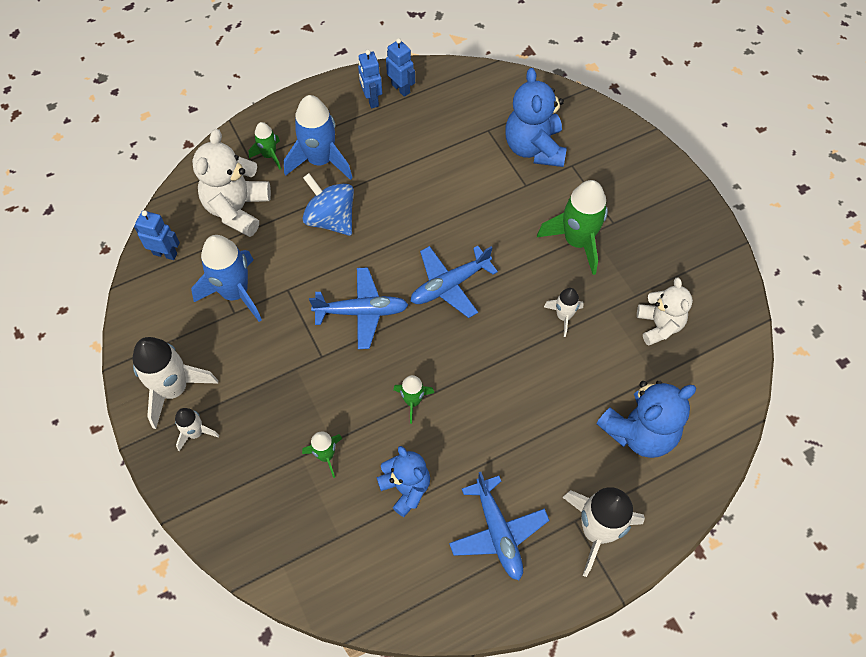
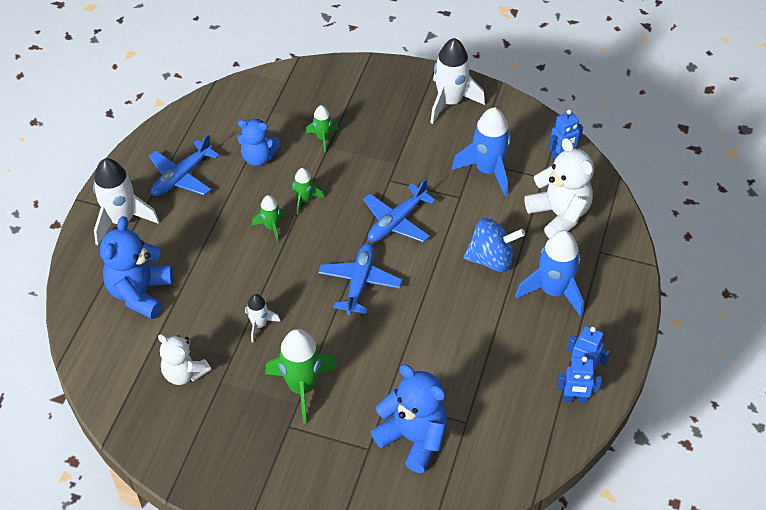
camera: 135 degrees right, 10 degrees down
(195, 433) = (409, 94): white rocket -> none
(269, 155) = (591, 265): green rocket -> green rocket (271, 227)
(498, 532) = (181, 177): blue plane -> blue plane turned 75 degrees counterclockwise

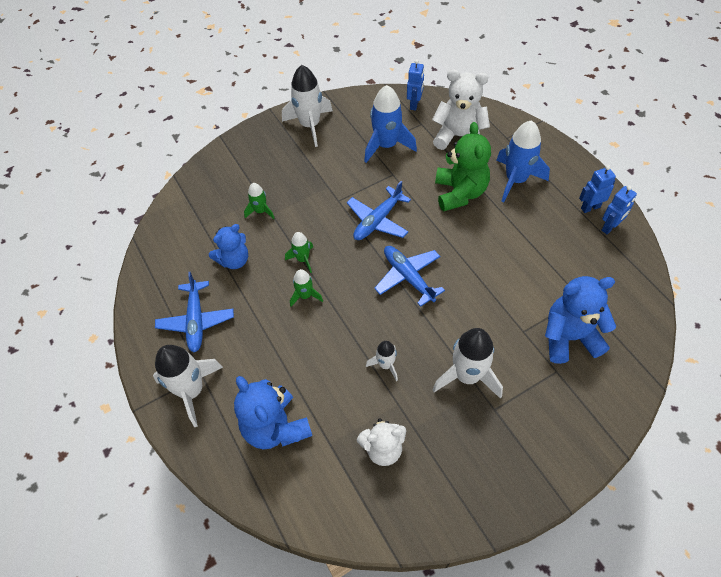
camera: 45 degrees left, 5 degrees up
(302, 387) = (467, 376): green rocket -> white rocket
(396, 222) = (377, 221): blue plane -> blue plane turned 45 degrees clockwise
(491, 259) = (460, 193): blue spinning top -> green teddy bear

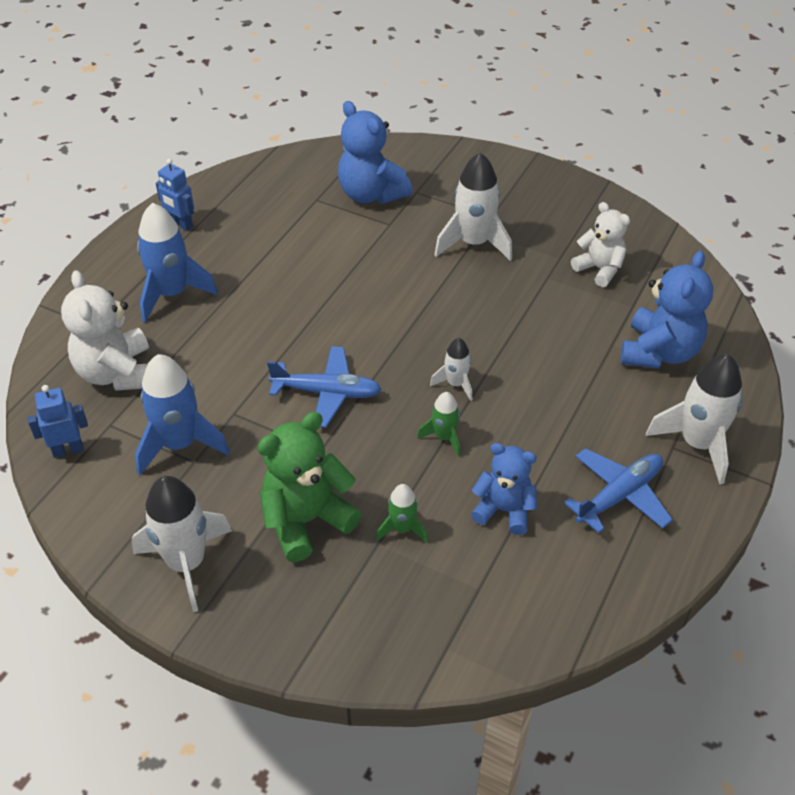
camera: 125 degrees left, 10 degrees down
(305, 296) = (492, 408): green rocket -> none
(385, 365) = (515, 302): white rocket -> white rocket (456, 384)
(408, 277) = (392, 330): blue plane -> none
(460, 193) = (226, 335): green teddy bear -> green teddy bear (306, 520)
(610, 227) = (203, 204): blue robot -> none

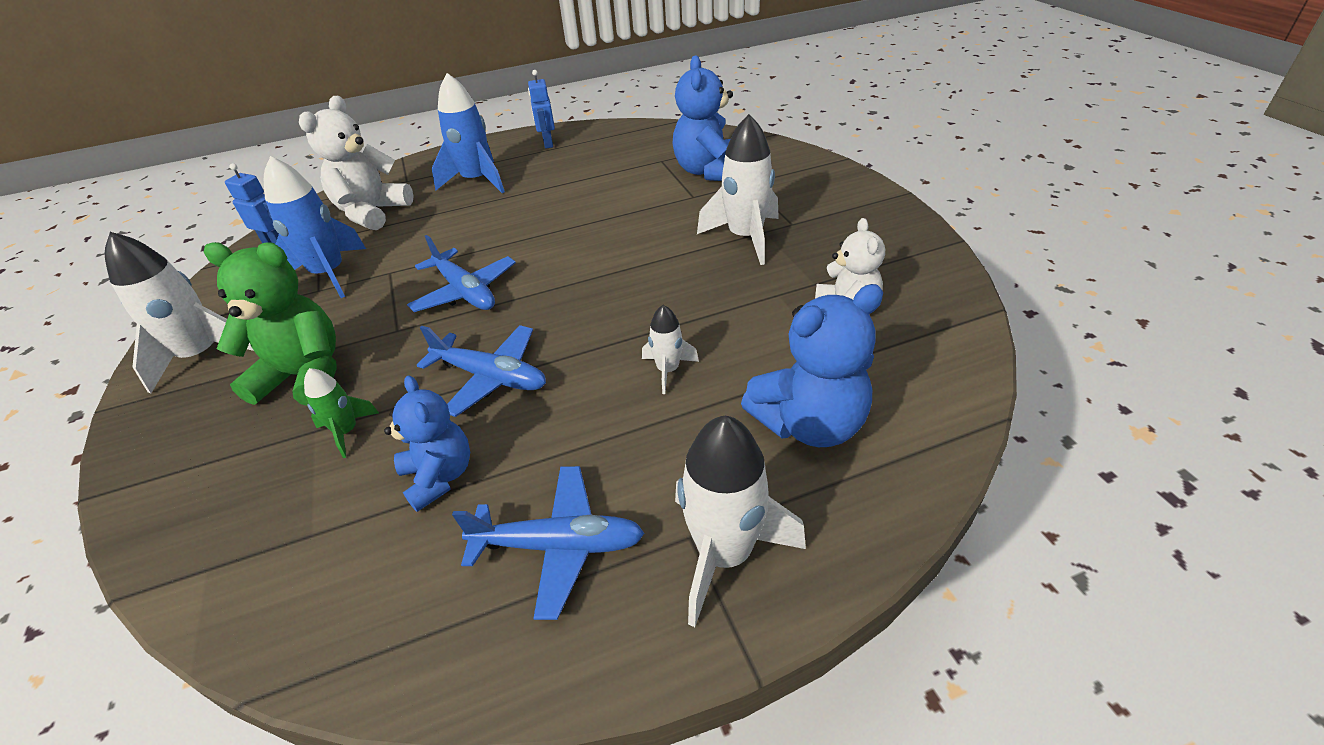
camera: 45 degrees right, 5 degrees down
(444, 437) = (491, 377): green rocket -> blue plane
(456, 384) = (566, 339): white rocket -> white rocket (668, 370)

